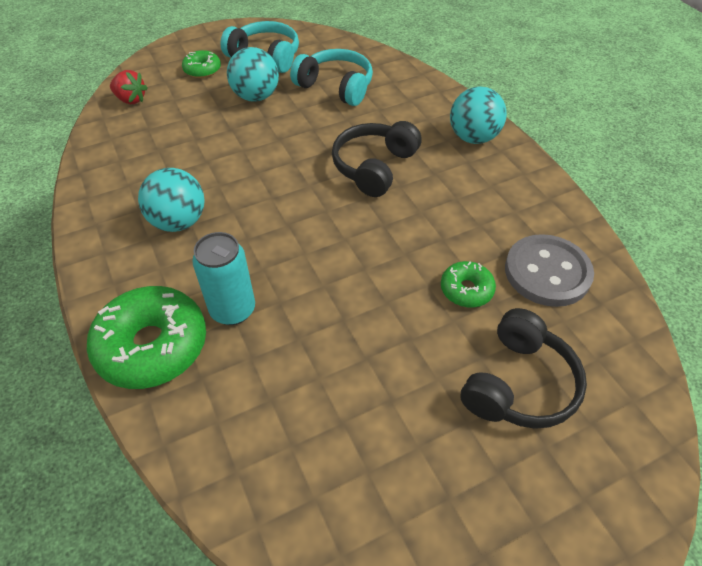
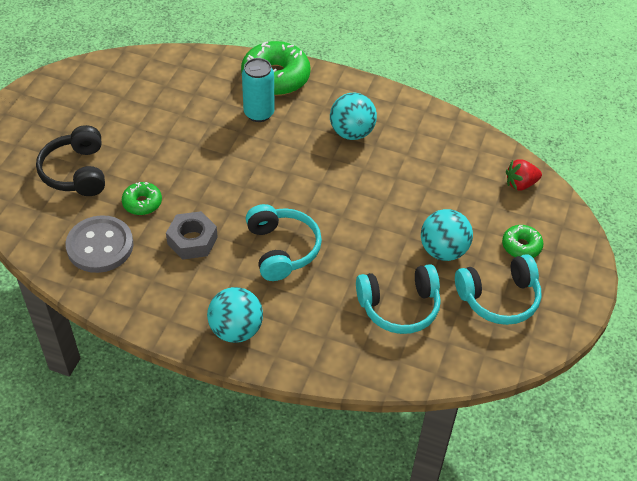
camera: 135 degrees right, 0 degrees up
(374, 167) = (282, 249): black headphones -> turquoise headphones
(447, 221) = (192, 240): none -> grey nut

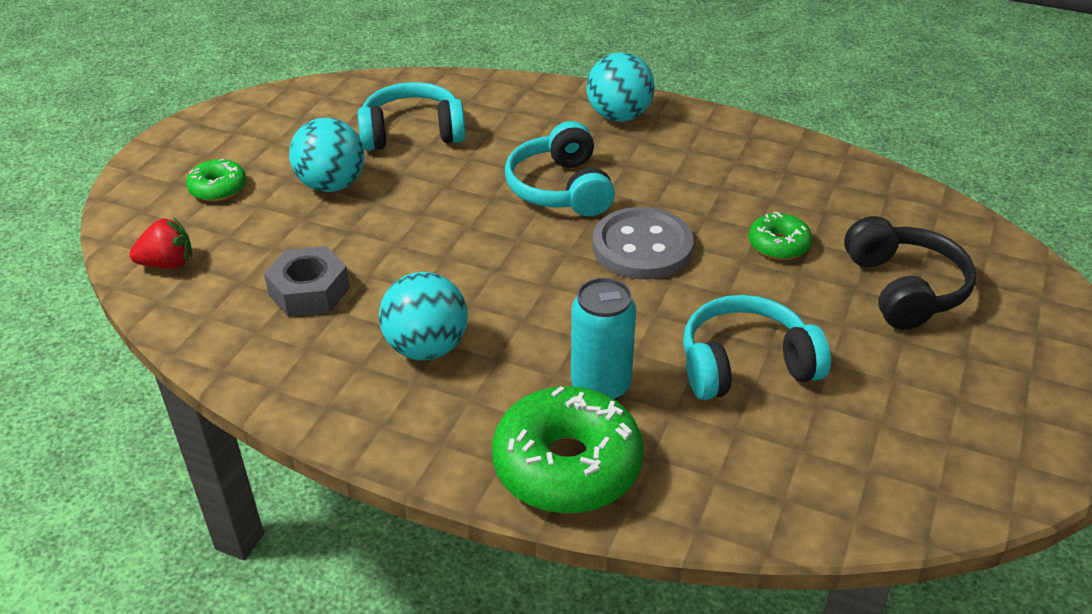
camera: 175 degrees left, 10 degrees down
(100, 246) = (821, 195): grey button -> grey button (642, 247)
(192, 240) = (690, 199): grey nut -> grey nut (309, 291)
(499, 298) = (281, 139): turquoise headphones -> turquoise headphones (745, 365)

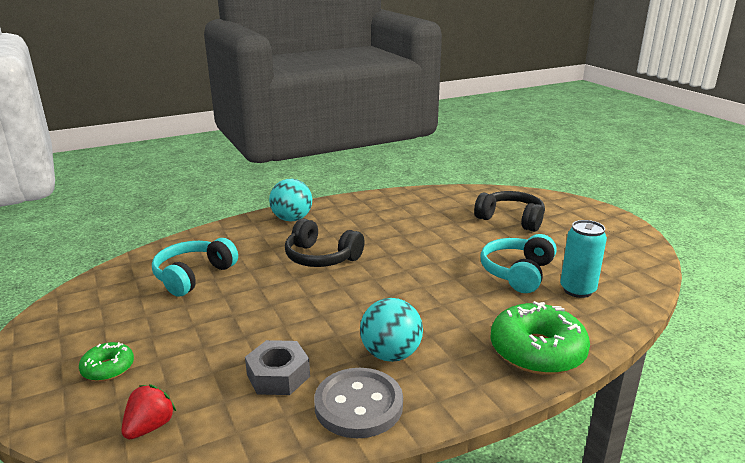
camera: 50 degrees left, 15 degrees down
(332, 185) = (190, 323): turquoise ball -> none
(560, 189) = (321, 257): turquoise headphones -> black headphones
(601, 386) = (488, 315): turquoise can -> turquoise can (577, 290)
(642, 247) = (400, 258): grey button -> grey button (358, 405)
(778, 245) = (446, 229): green donut -> none

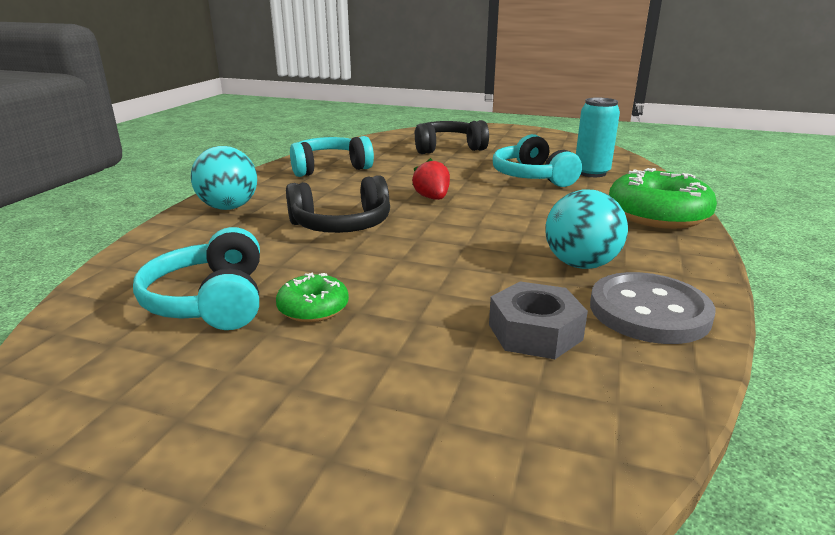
camera: 45 degrees left, 0 degrees up
(108, 368) = (313, 457): green donut -> green donut (313, 308)
(150, 427) = (528, 471): red strawberry -> red strawberry (432, 198)
(395, 208) = (329, 168): none -> turquoise headphones

